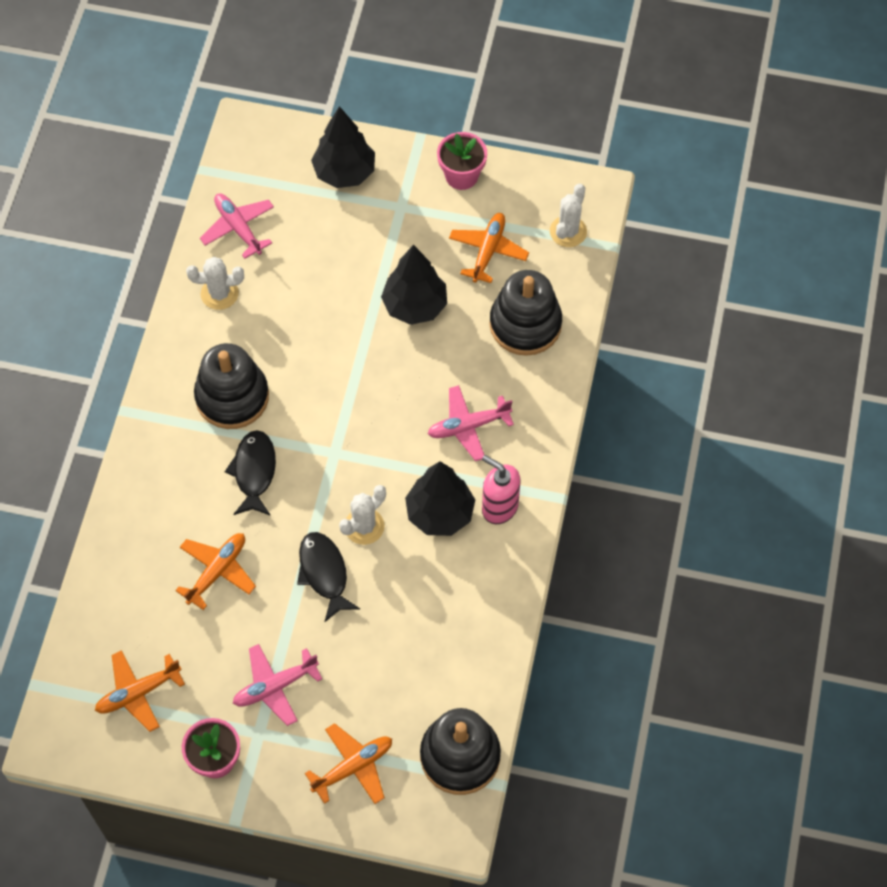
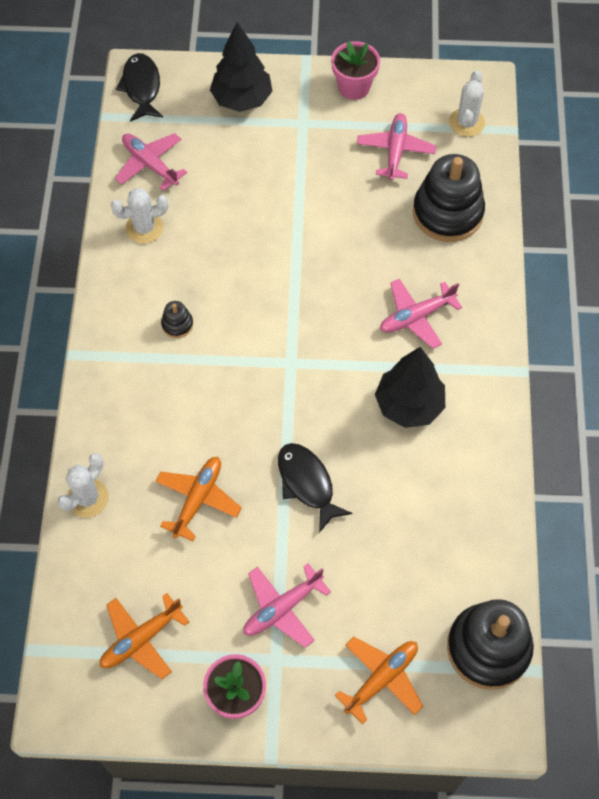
camera: 10 degrees left, 0 degrees up
(232, 397) = (177, 324): black stacking toy -> black stacking toy, size x0.43
(254, 472) = (214, 394): black fish -> black fish (141, 87)
(364, 526) = (336, 430): white cactus -> white cactus (87, 498)
(415, 306) = (337, 211): black tree -> none
(488, 251) = (395, 151): orange plane -> pink plane
(499, 507) = (466, 390): pink soap dispenser -> none

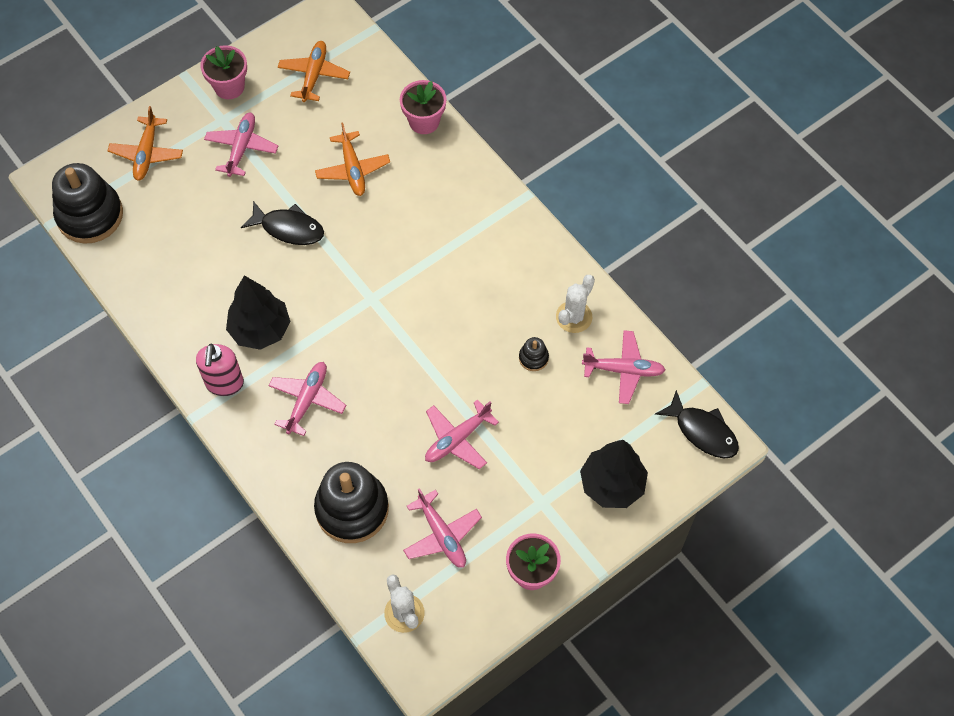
camera: 140 degrees right, 0 degrees up
(87, 498) = (424, 121): white cactus -> pink flower pot
(177, 324) = (477, 266): black stacking toy -> black stacking toy (533, 358)
(323, 205) = (457, 439): none -> pink plane
(476, 380) = (224, 383): none -> pink soap dispenser

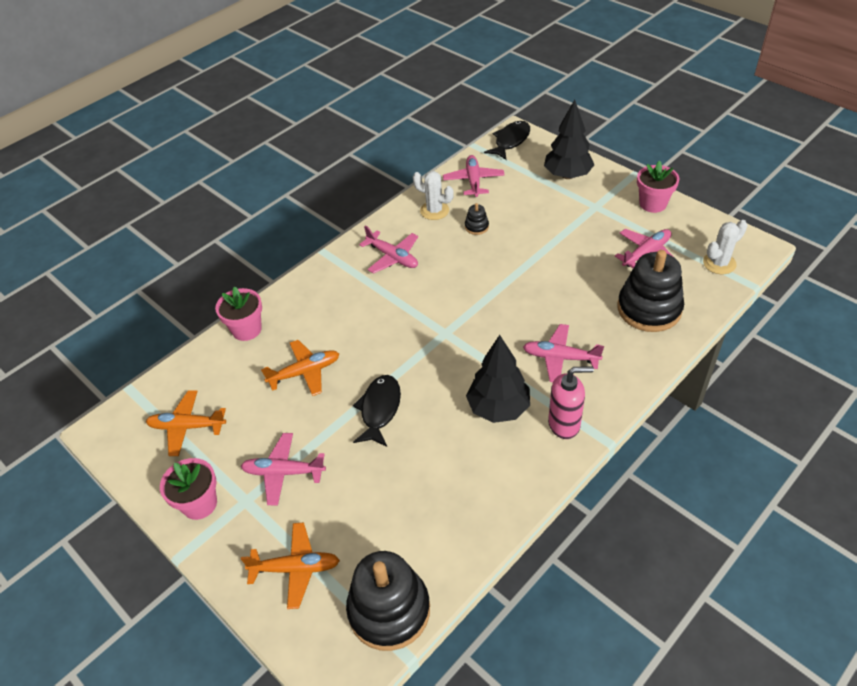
camera: 95 degrees left, 15 degrees down
(457, 439) = (562, 257): pink plane -> pink plane (392, 257)

